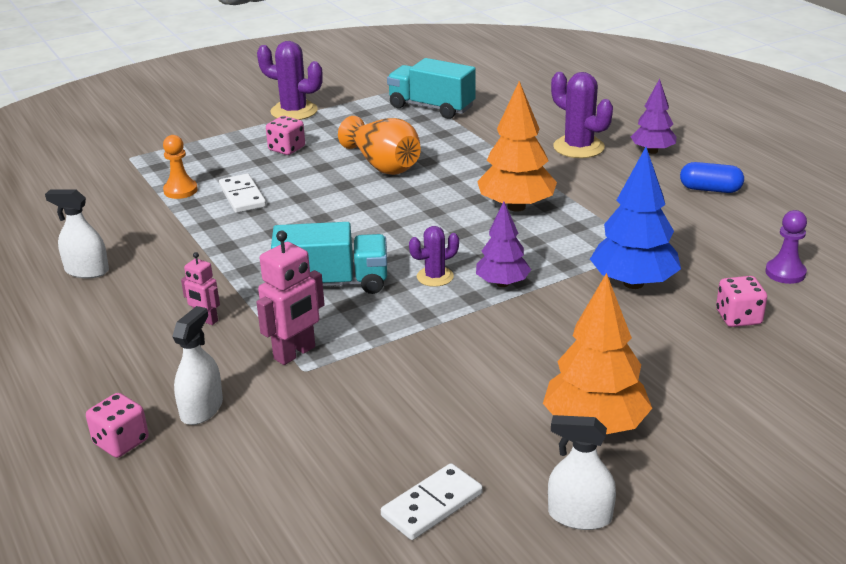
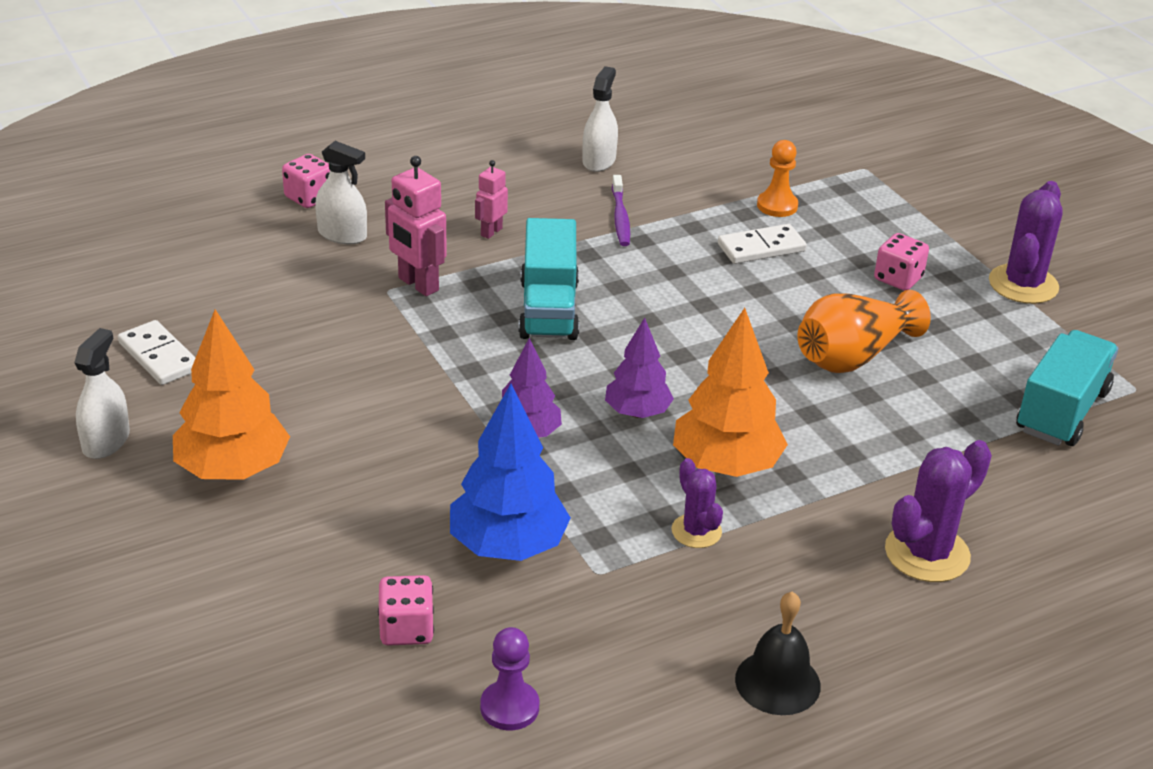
camera: 90 degrees right, 5 degrees up
(189, 256) = (620, 217): none -> purple toothbrush
(435, 277) = (551, 382): purple cactus -> purple cactus (696, 531)
(652, 151) = (919, 639): purple tree -> purple tree (637, 412)
(710, 189) = (777, 682): blue capsule -> black bell

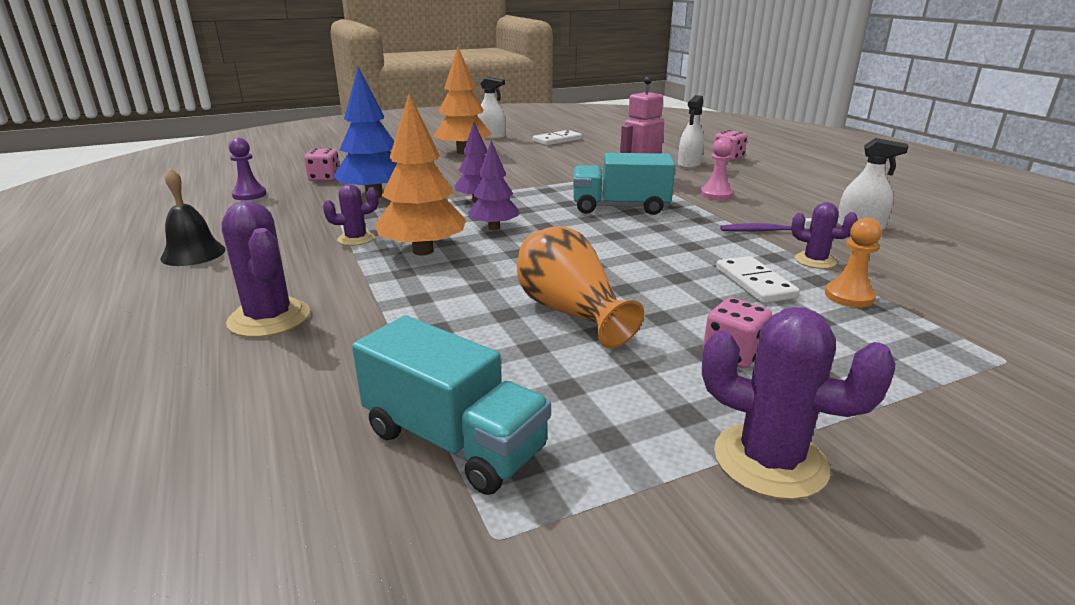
camera: 95 degrees right, 10 degrees down
(491, 232) = (716, 195): pink robot -> pink pawn
(700, 206) = (815, 261): none -> purple cactus

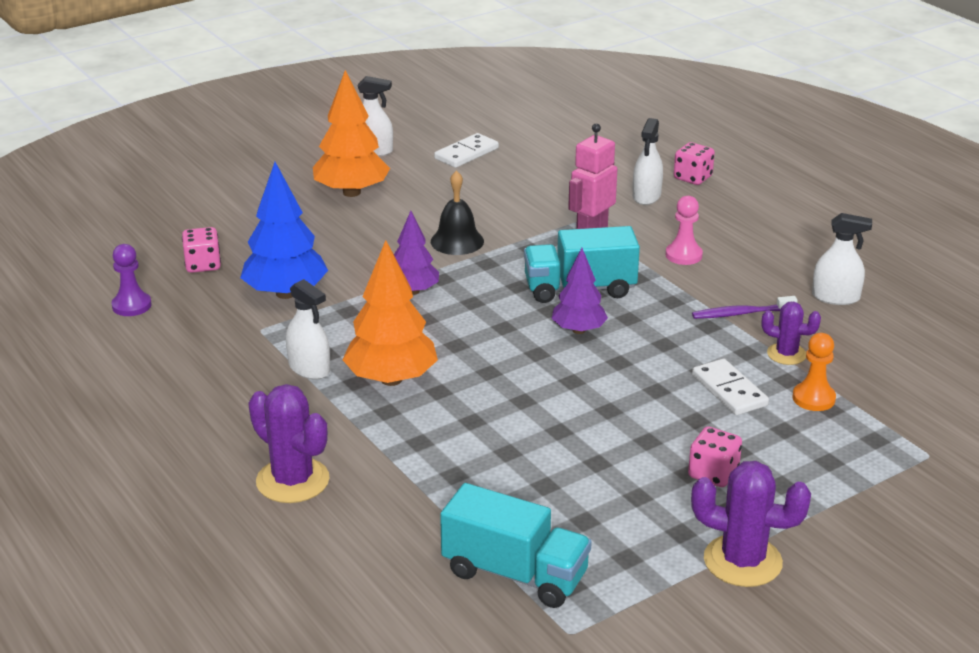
camera: 10 degrees left, 5 degrees up
(193, 253) = (148, 408): black bell -> black bell (457, 241)
(356, 239) = (309, 368): purple cactus -> white spray bottle
(494, 228) = (451, 336): purple tree -> purple tree (578, 330)
(570, 312) = (566, 444): orange vase -> none

